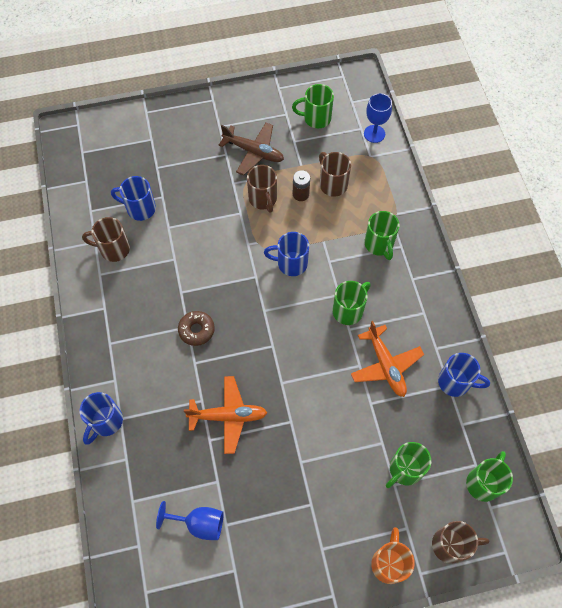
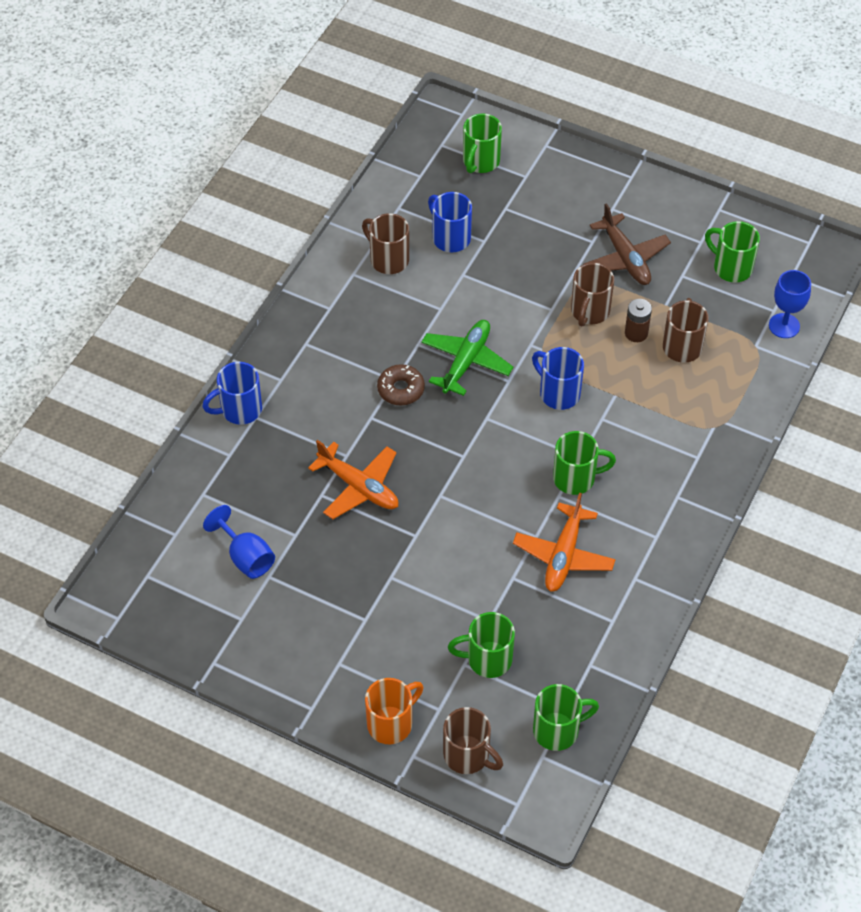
camera: 40 degrees right, 10 degrees down
(220, 282) = (466, 361): none -> green plane
(379, 244) = (674, 439): green mug -> green mug (480, 162)
(455, 382) = (622, 623): blue mug -> none

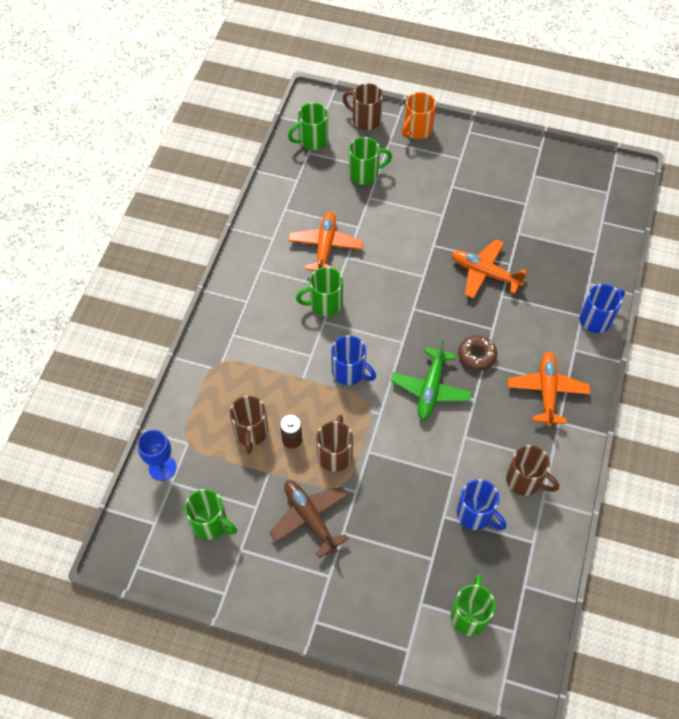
camera: 170 degrees right, 5 degrees up
(246, 557) = (547, 213): blue goblet -> none
(331, 340) = (547, 391): none -> orange plane

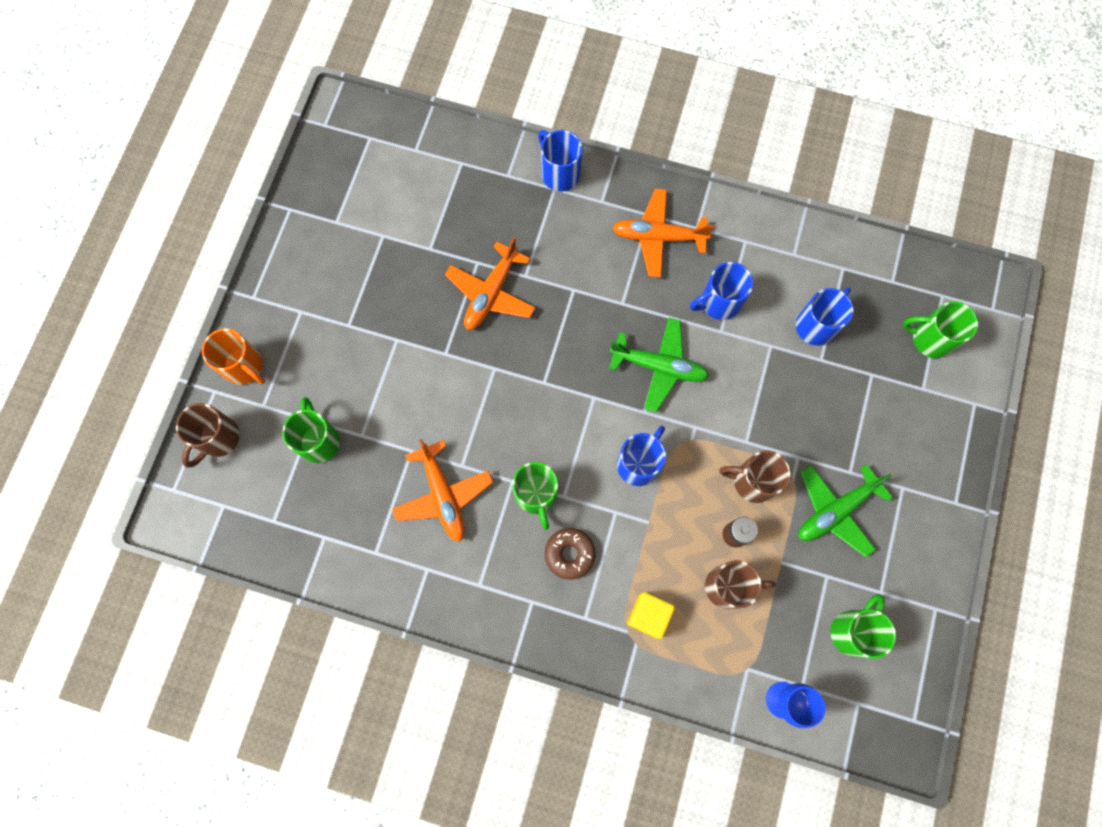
camera: 90 degrees left, 15 degrees up
(232, 376) = (648, 615): none -> yellow cube
(310, 518) = (835, 511): brown plane -> green plane
(312, 140) = (251, 516): green mug -> none
(325, 246) = (443, 495): orange plane -> orange plane turned 120 degrees counterclockwise
(477, 356) = (612, 311): brown donut -> brown donut (569, 554)
(491, 436) = (719, 302): none -> blue mug
(525, 480) = (772, 270): brown mug -> none

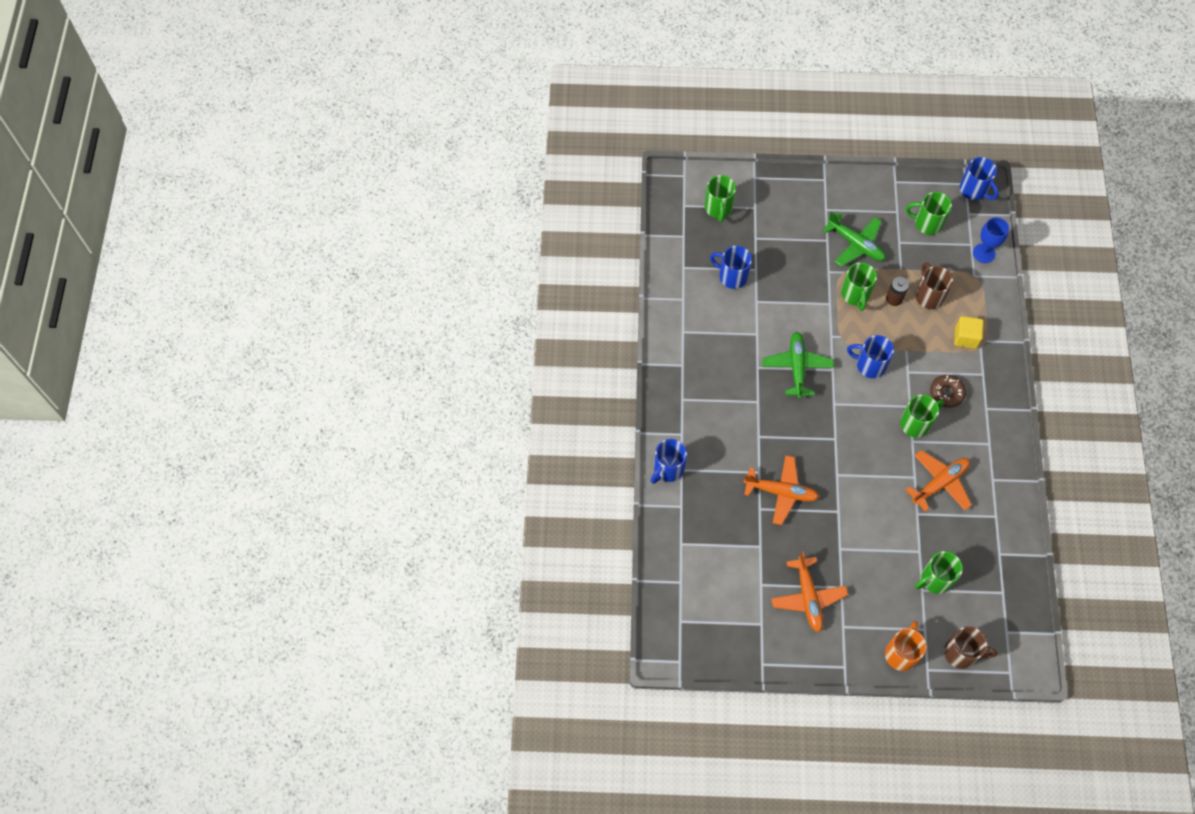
camera: 105 degrees left, 10 degrees down
(658, 237) = (698, 389): orange plane -> orange plane (808, 597)
(719, 302) = (736, 339): blue mug -> blue mug (974, 190)
(752, 481) = (855, 295): brown mug -> green mug

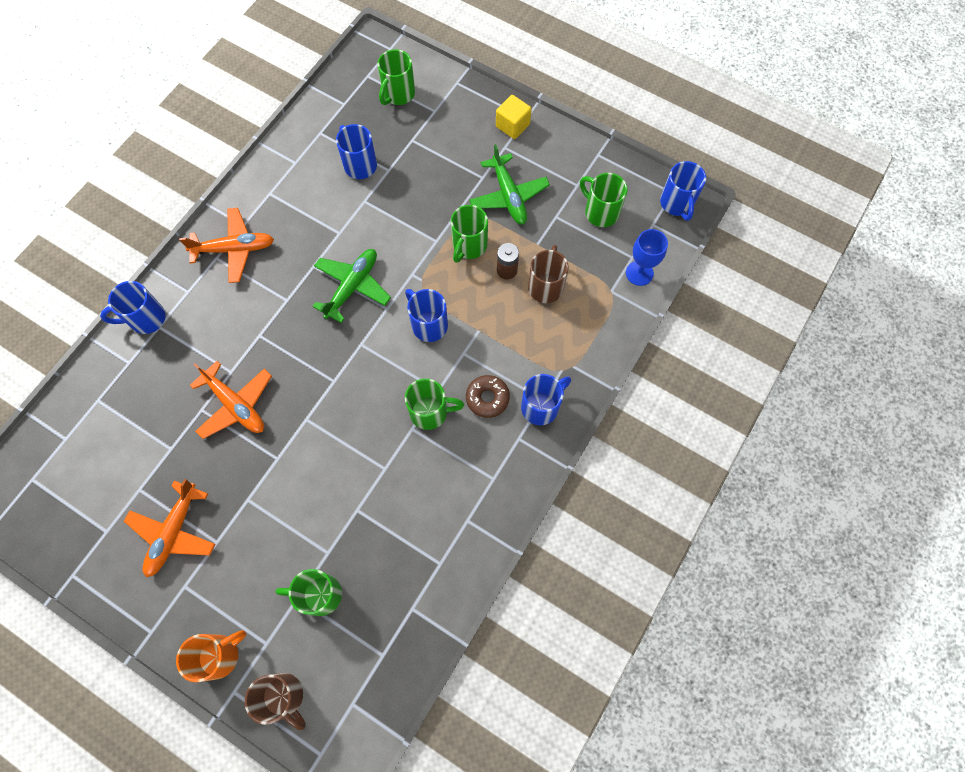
camera: 30 degrees right, 5 degrees up
(940, 483) = (406, 491): orange plane -> orange plane (235, 249)
(965, 337) = (553, 350): yellow cube -> yellow cube (512, 125)
(985, 379) = (541, 406): none -> blue mug

